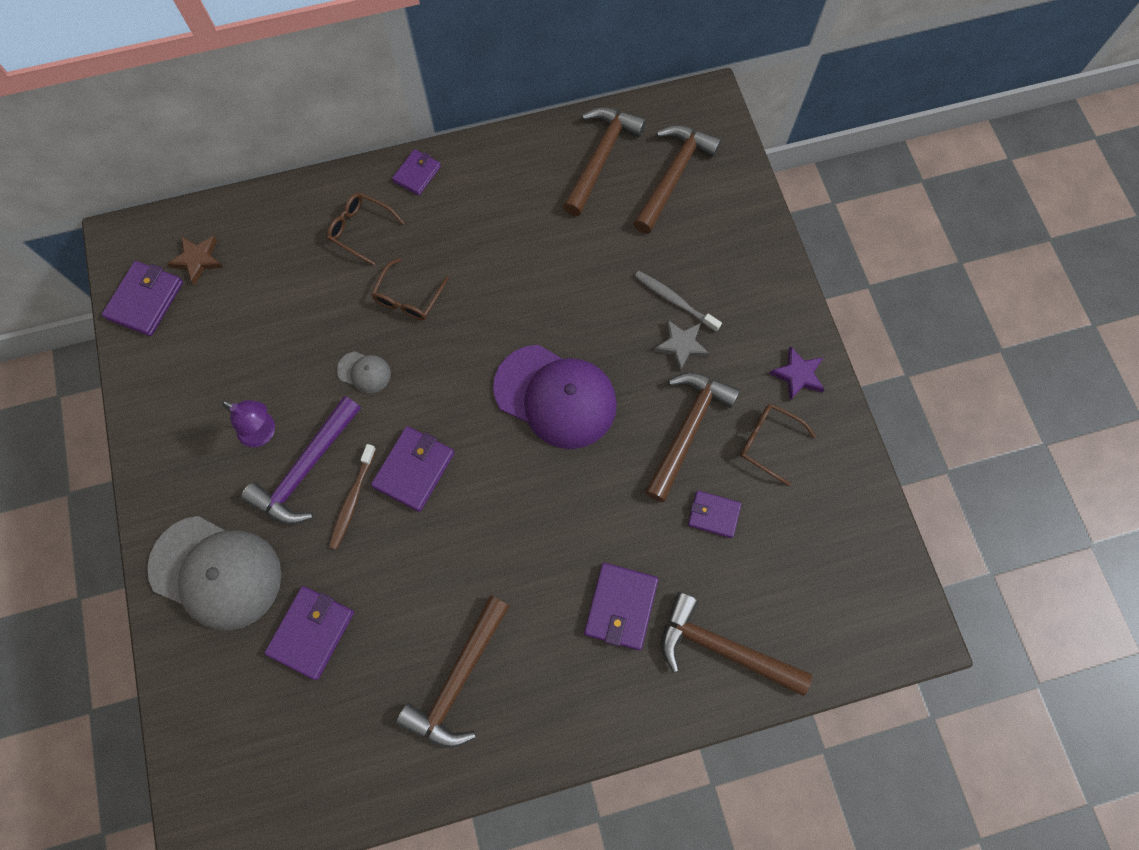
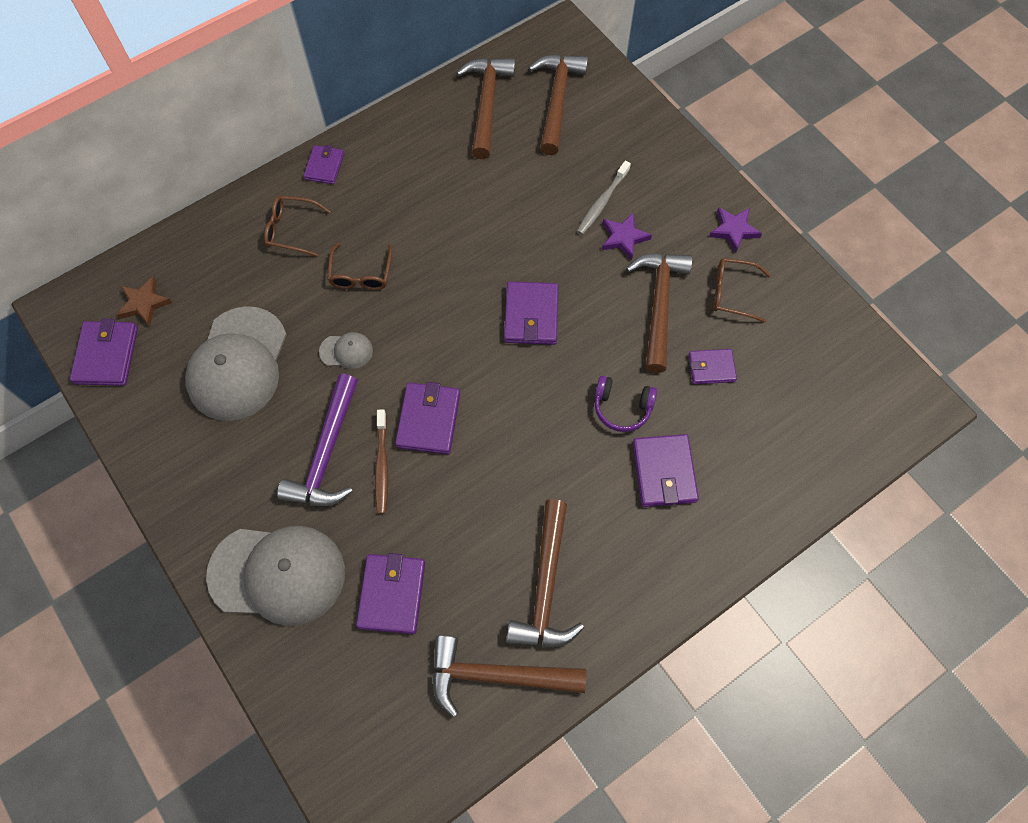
camera: 20 degrees left, 5 degrees down
(259, 350) = (238, 364): none -> grey cap
(263, 433) = (272, 435): purple lamp -> none
(555, 396) = (531, 315): purple cap -> purple wallet
(606, 524) = (622, 407): none -> purple headphones
(674, 300) = (602, 202): grey toothbrush -> grey toothbrush turned 75 degrees counterclockwise
(681, 345) = (624, 238): grey star -> purple star
(722, 648) = (766, 475): brown hammer -> brown hammer (496, 675)

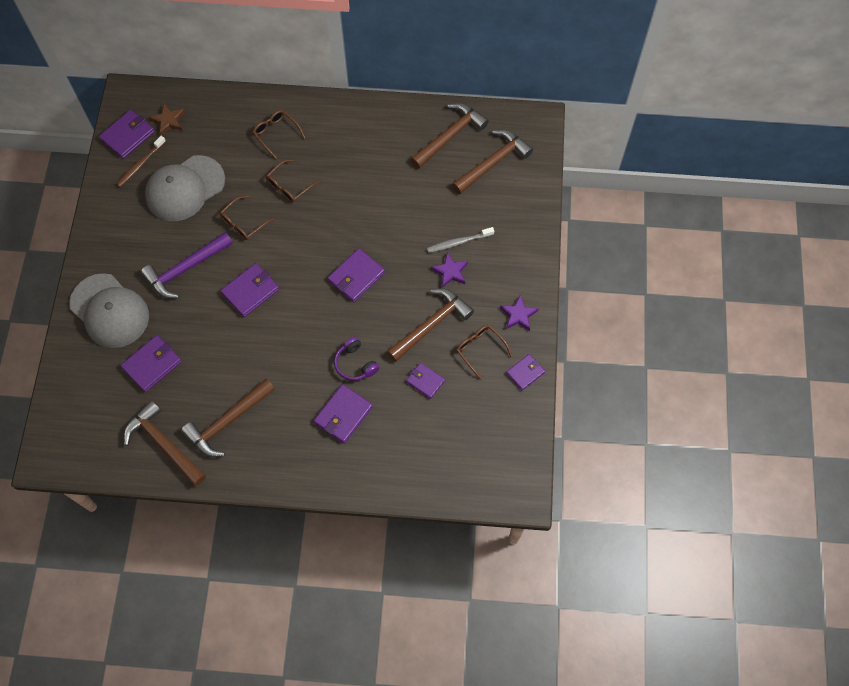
camera: 40 degrees right, 0 degrees up
(324, 166) = (326, 109): purple wallet -> purple wallet (525, 372)
(346, 351) = (243, 223): grey cap -> brown glasses
(382, 465) = (206, 296): brown toothbrush -> brown toothbrush (140, 164)

